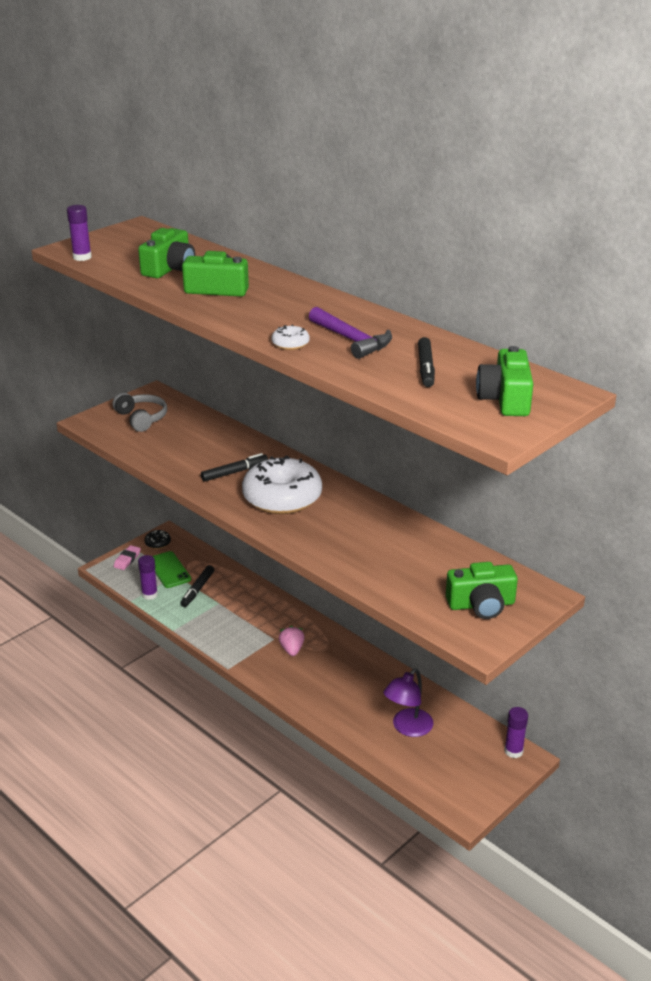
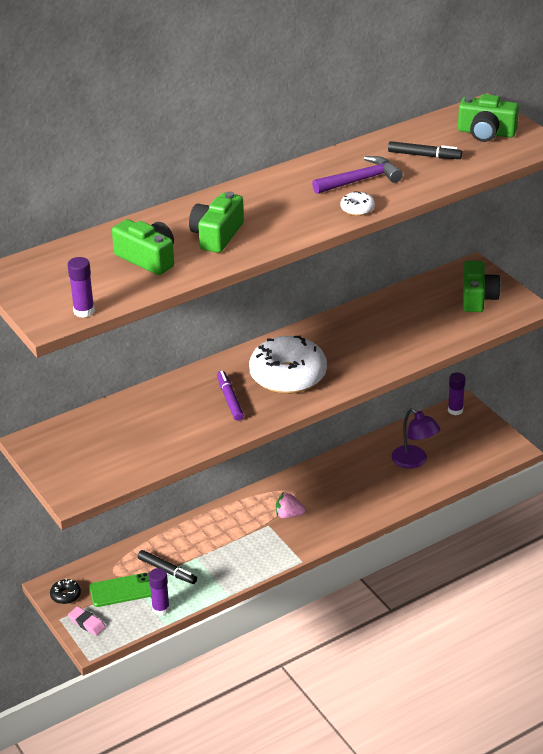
camera: 75 degrees left, 5 degrees up
(141, 418) = (87, 454): grey headphones -> none
(234, 472) = (230, 399): black marker -> purple marker

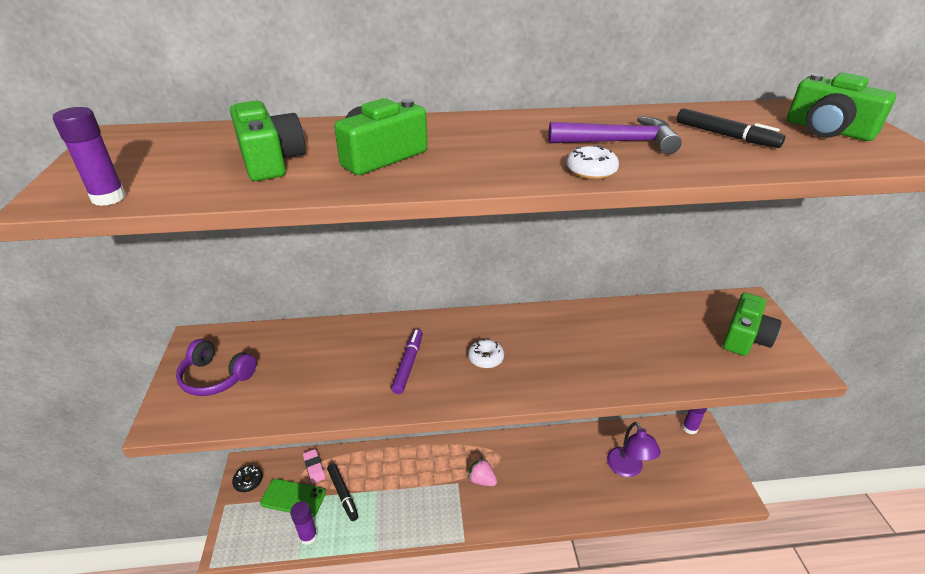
camera: 25 degrees right, 0 degrees up
(81, 458) = (216, 377): none -> purple headphones
(87, 623) = (240, 521): pink eraser -> pink eraser (314, 467)
(288, 376) = (486, 358): white donut -> white donut, size x0.41

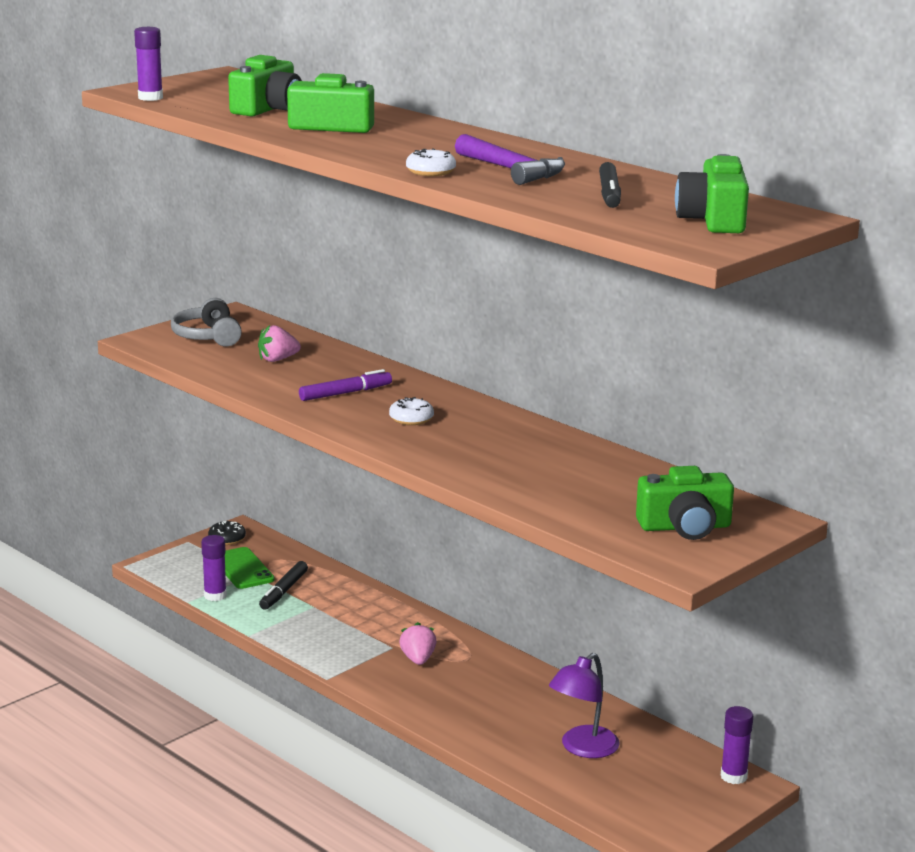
camera: 50 degrees right, 15 degrees down
(216, 377) = (208, 336): purple headphones -> grey headphones
(308, 364) = (277, 359): none -> pink strawberry
(314, 467) = (290, 562): pink eraser -> none

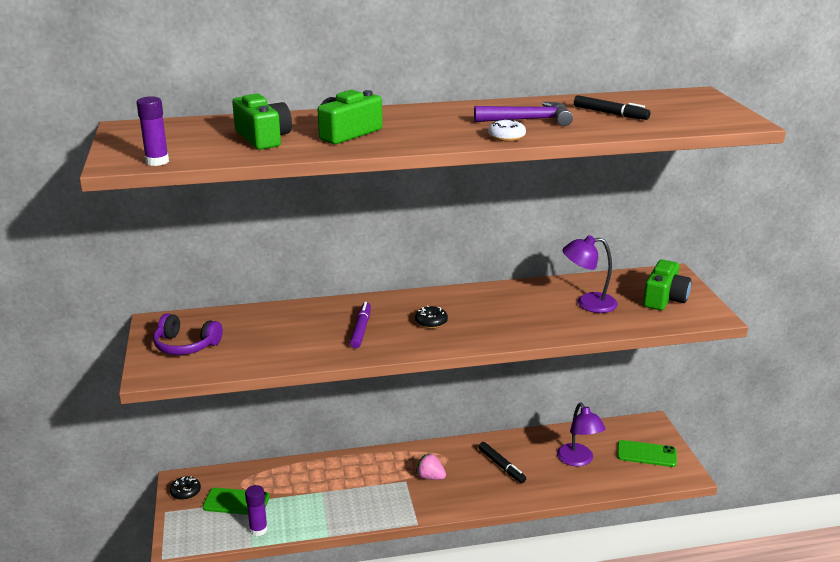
camera: 55 degrees left, 5 degrees up
(208, 336) = (186, 345): grey headphones -> purple headphones
(277, 359) = (269, 334): pink strawberry -> none
(284, 591) = (288, 496): black marker -> black marker (501, 466)
(411, 419) = (431, 322): white donut -> black donut
(592, 486) = (588, 303): none -> purple lamp
(668, 797) = (646, 454): none -> green phone
(713, 220) = (689, 108): green camera -> none
(733, 776) = (641, 425): purple glue stick -> none

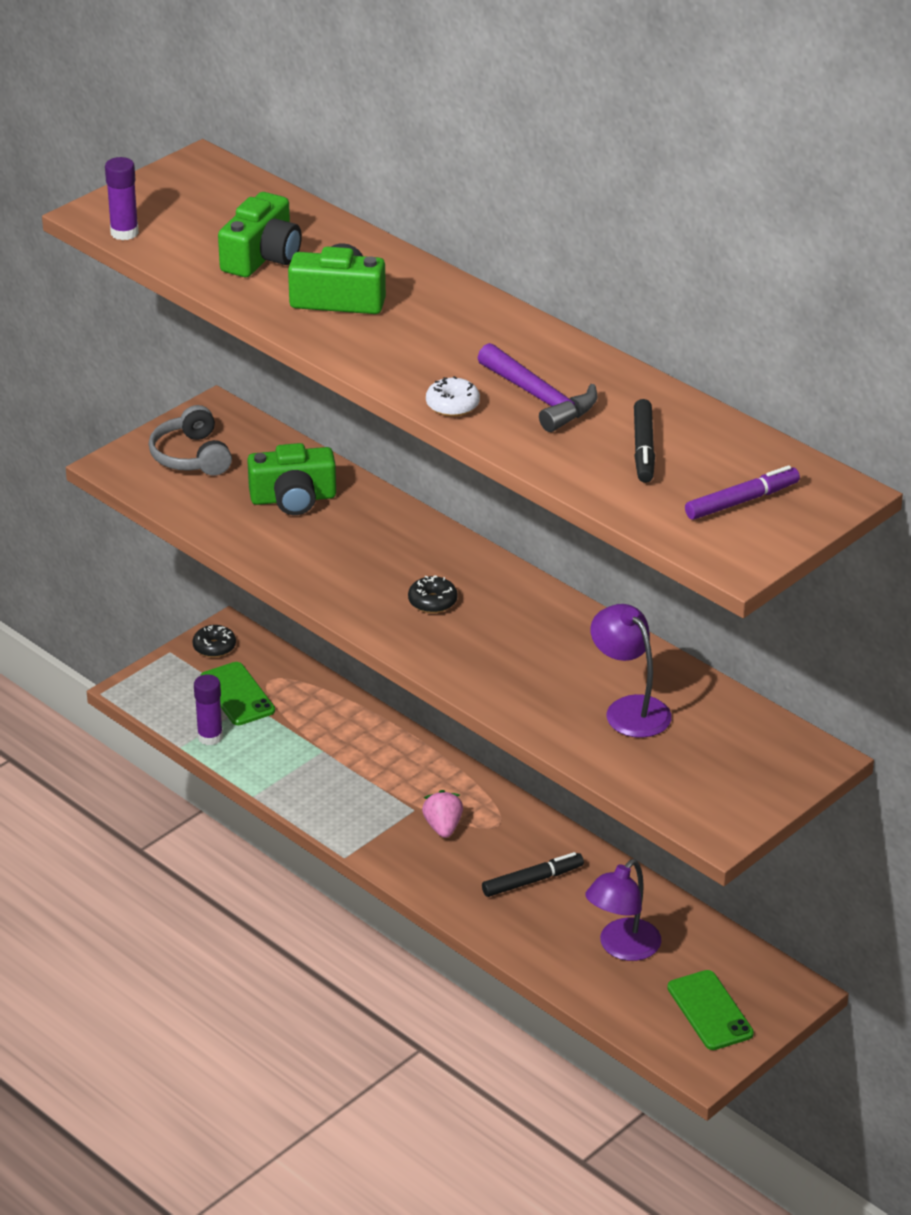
camera: 55 degrees right, 10 degrees up
(186, 345) = (191, 456): purple headphones -> grey headphones
(361, 329) = (357, 557): purple marker -> purple marker (741, 501)
(501, 466) = (532, 880): black marker -> black marker turned 135 degrees counterclockwise
(664, 298) = (724, 772): green camera -> green camera (293, 498)

